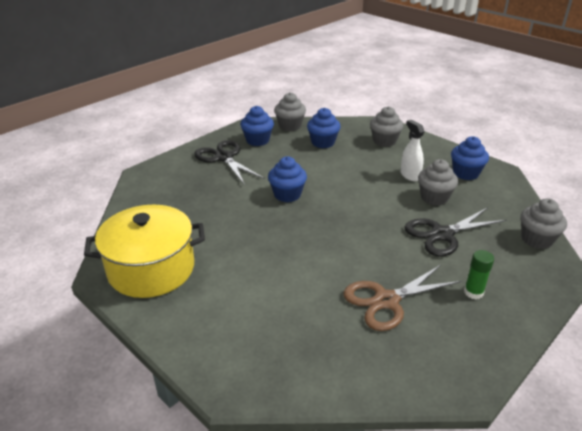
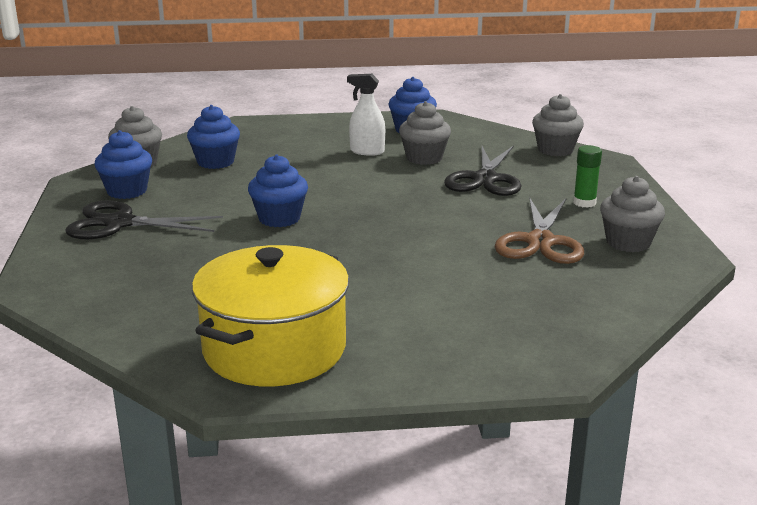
camera: 50 degrees left, 10 degrees down
(384, 141) = (281, 136): grey cupcake -> grey cupcake (628, 242)

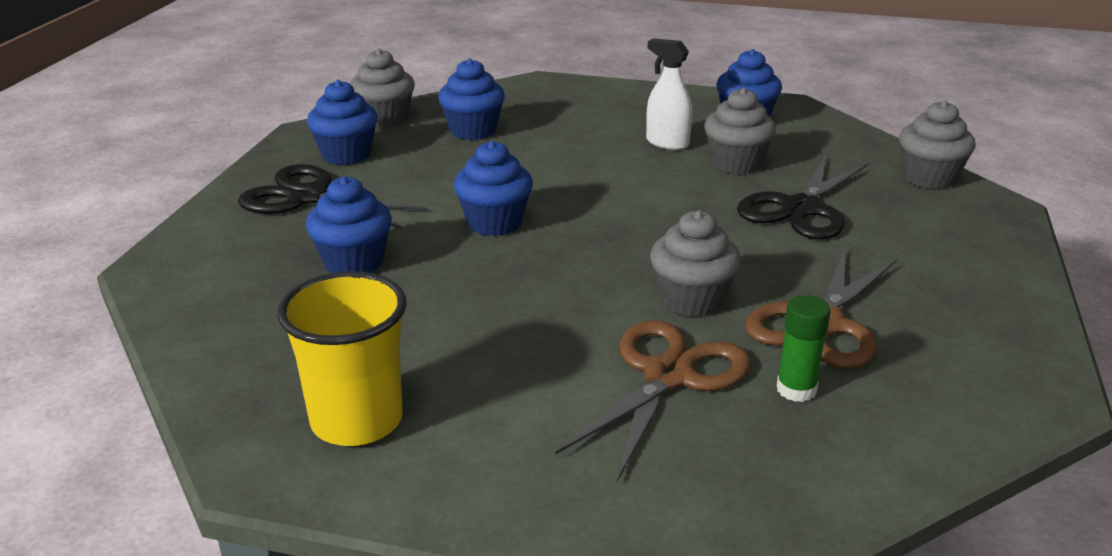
camera: 20 degrees right, 5 degrees up
(193, 259) = (353, 262): none -> blue cupcake
(274, 349) = (357, 421): yellow pot -> yellow cup
(464, 287) = (668, 376): none -> brown scissors
(584, 203) = (924, 270): green glue stick -> green glue stick (796, 389)
(628, 242) = (955, 350): grey cupcake -> grey cupcake (691, 300)

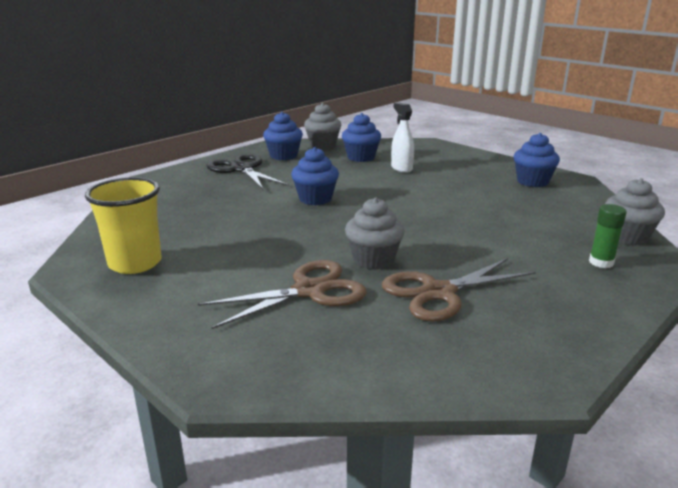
camera: 30 degrees right, 5 degrees down
(353, 262) = (225, 200): blue cupcake -> none
(667, 143) = (465, 183): white spray bottle -> white spray bottle (401, 168)
(736, 164) = (495, 201): grey cupcake -> none
(796, 389) = (375, 320): green glue stick -> green glue stick (601, 262)
(800, 209) = (508, 232): black scissors -> none

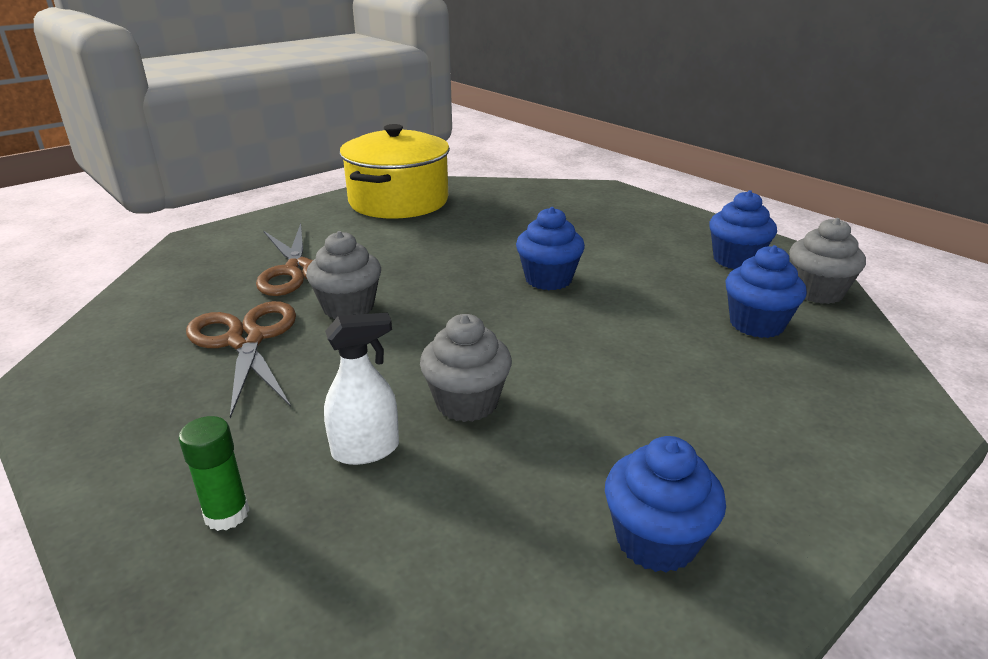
camera: 95 degrees right, 5 degrees up
(135, 263) = (398, 201): yellow cup -> yellow pot
(241, 169) = (662, 234): black scissors -> none
(401, 168) = (706, 361): white spray bottle -> white spray bottle (366, 450)
(627, 237) = (301, 604): grey cupcake -> grey cupcake (466, 402)

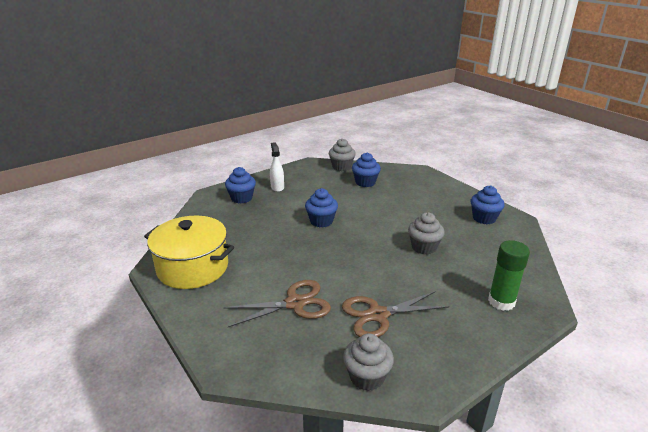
camera: 85 degrees left, 0 degrees up
(227, 514) = (501, 301): green glue stick -> green glue stick, size x1.61
(348, 307) = (344, 281): grey cupcake -> grey cupcake (367, 377)
(366, 450) = (457, 271): white spray bottle -> white spray bottle (277, 187)
(736, 260) = (310, 176): blue cupcake -> blue cupcake (241, 198)

